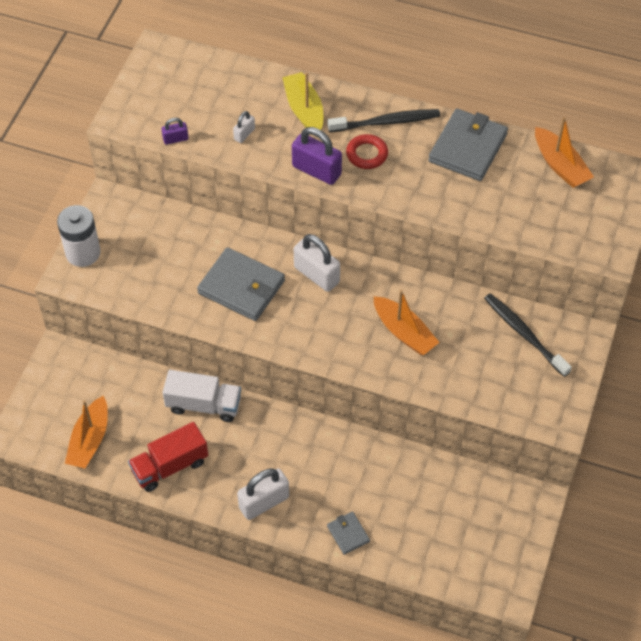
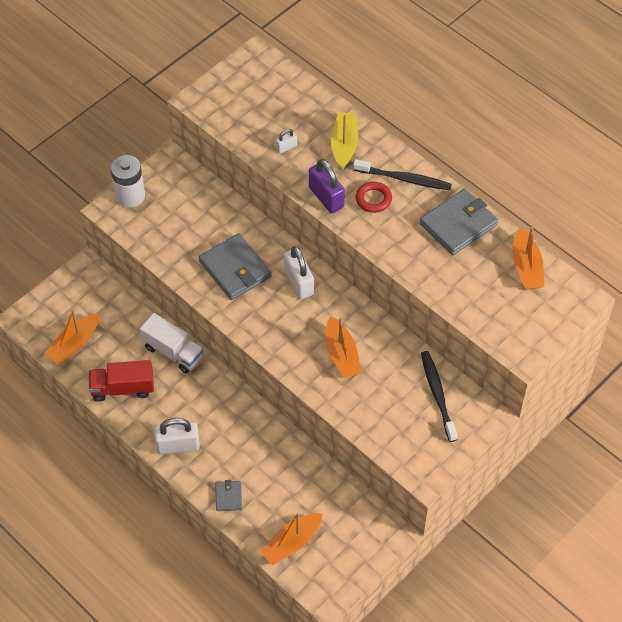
camera: 25 degrees right, 0 degrees up
(175, 139) = (231, 132): purple padlock -> none
(441, 554) = (292, 543): none -> orange boat

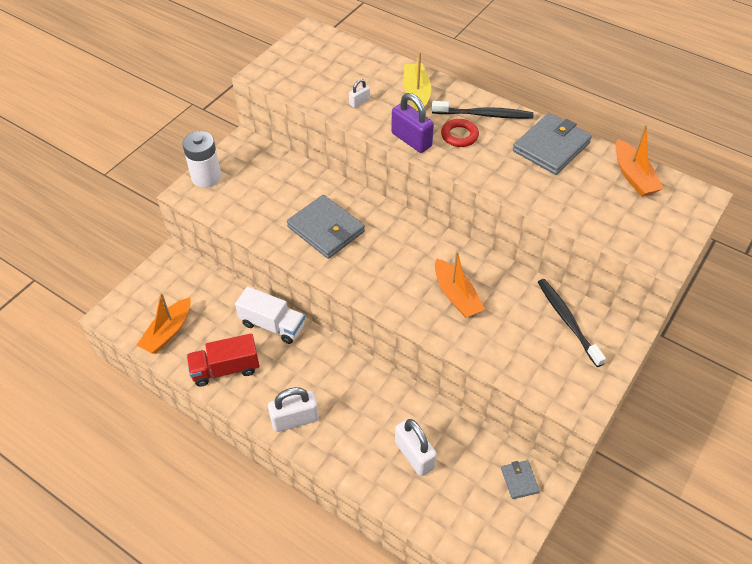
camera: 10 degrees left, 5 degrees down
(228, 497) = (360, 467): grey wallet -> grey wallet (519, 480)
(292, 543) = (442, 507): orange boat -> none
(299, 282) = (393, 233): white padlock -> white padlock (414, 455)

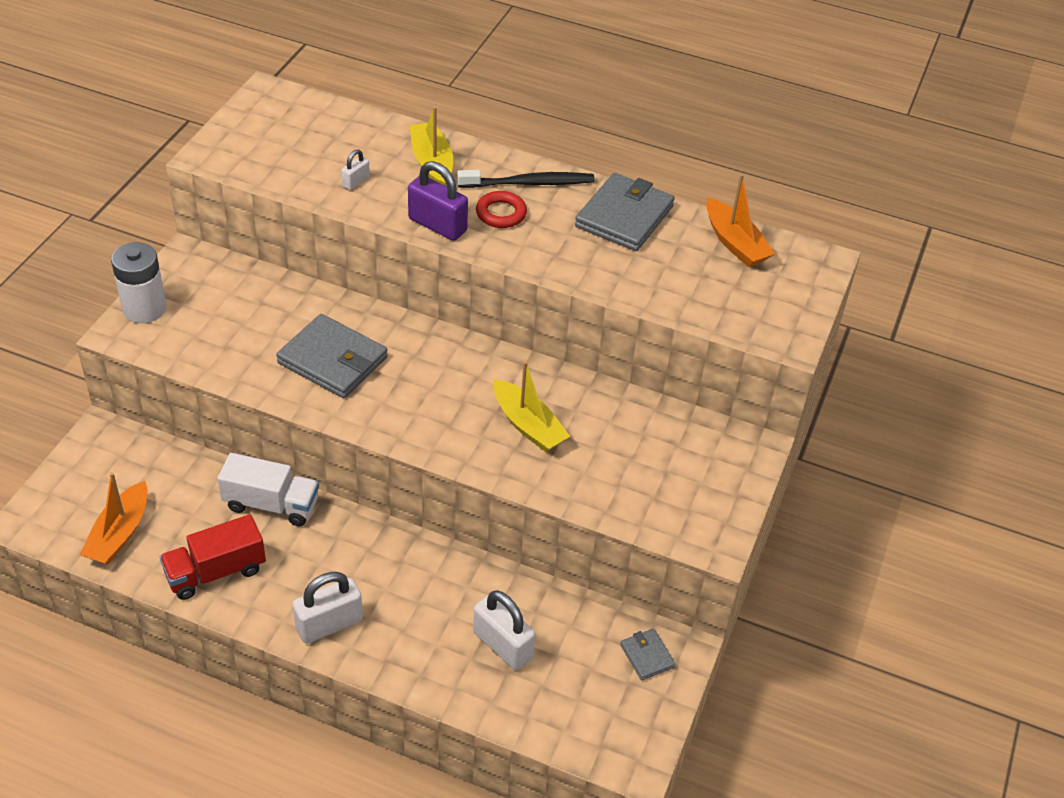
camera: 15 degrees left, 5 degrees down
(456, 295) = (528, 425): orange boat -> yellow boat
(567, 320) = (678, 439): black toothbrush -> none

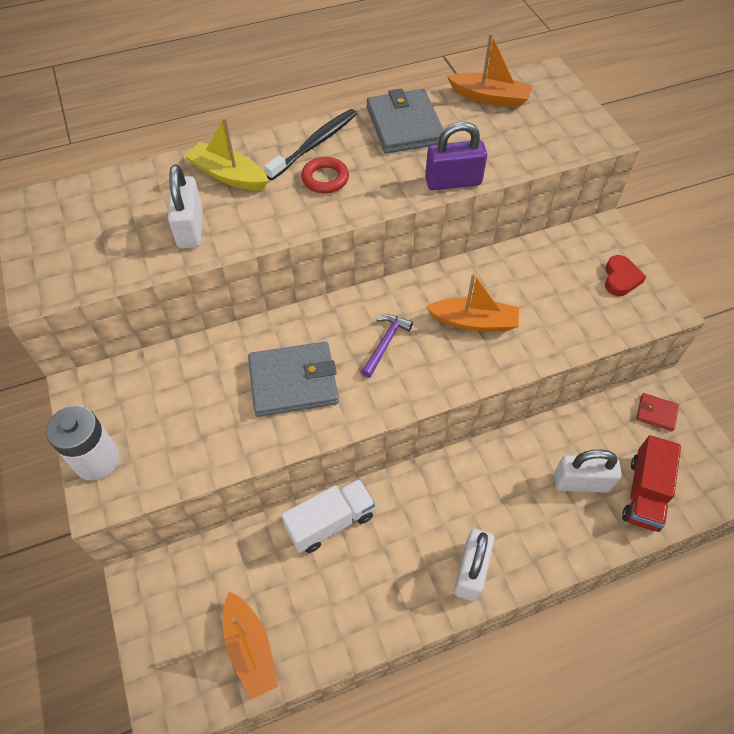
camera: 40 degrees left, 10 degrees up
(215, 572) = (354, 608): red truck -> red truck (644, 493)
(355, 182) = (190, 228): white padlock -> white padlock, size x1.95
(435, 387) = (385, 343): none -> purple hammer
(437, 225) = (293, 218): purple padlock -> purple padlock (453, 181)
(528, 425) = (474, 322): yellow boat -> orange boat
(647, 656) = (656, 413): grey wallet -> red wallet
(708, 492) = (620, 278): none -> red heart

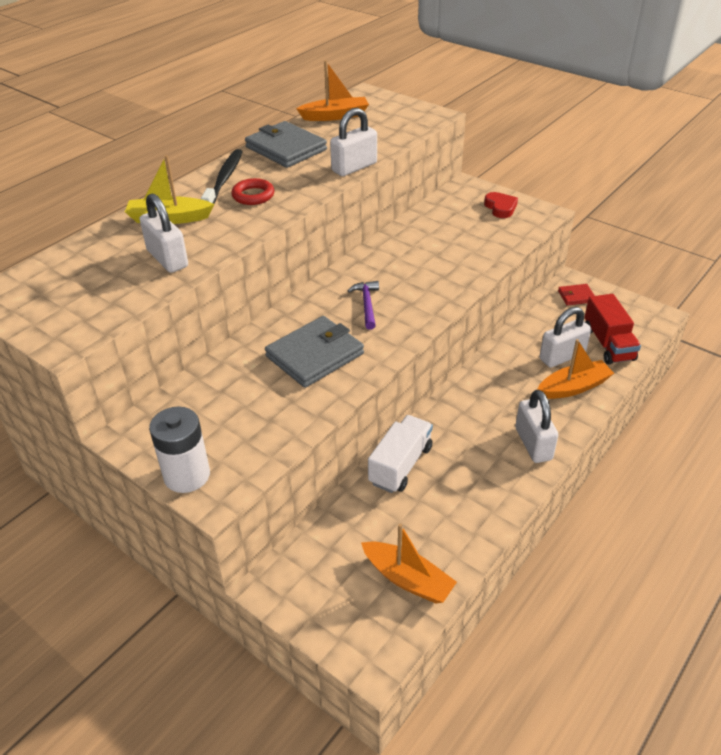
camera: 30 degrees left, 15 degrees down
(453, 181) = (354, 167): purple padlock -> white padlock
(474, 322) = (421, 267): orange boat -> orange boat (573, 387)

